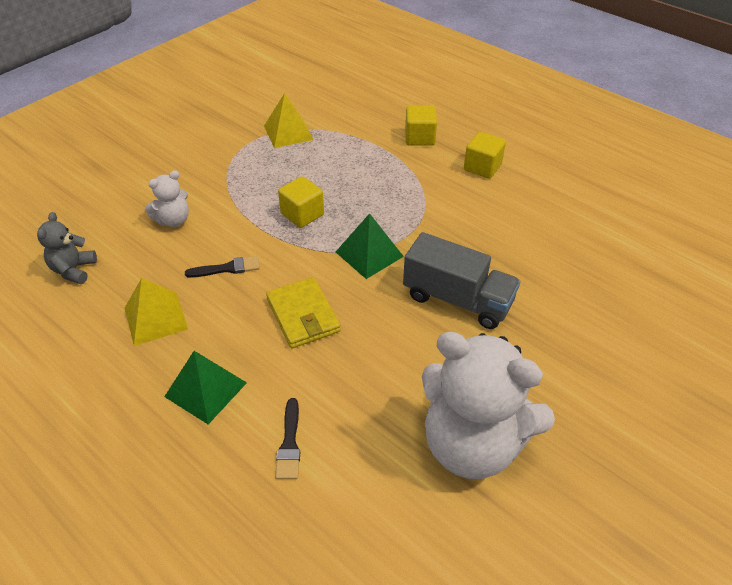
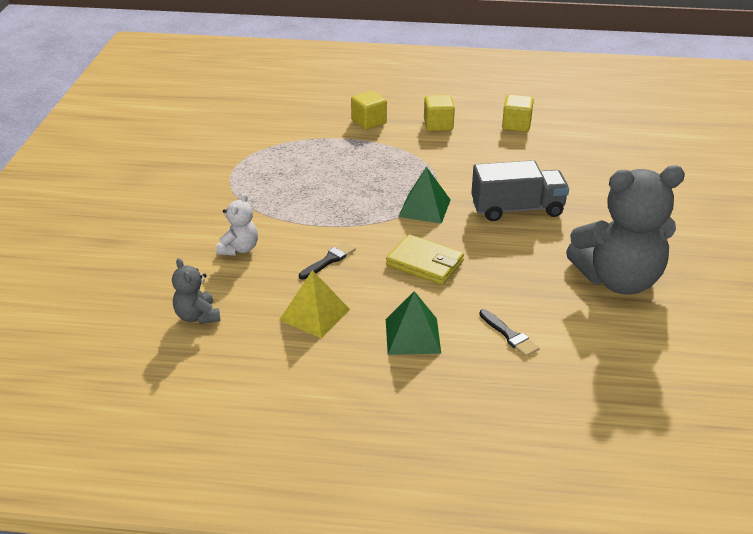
camera: 35 degrees left, 10 degrees down
(288, 132) = (256, 154): yellow pyramid -> none
(302, 214) = (342, 204): yellow cube -> yellow cube (516, 125)
(472, 444) = (618, 280): white teddy bear -> grey teddy bear

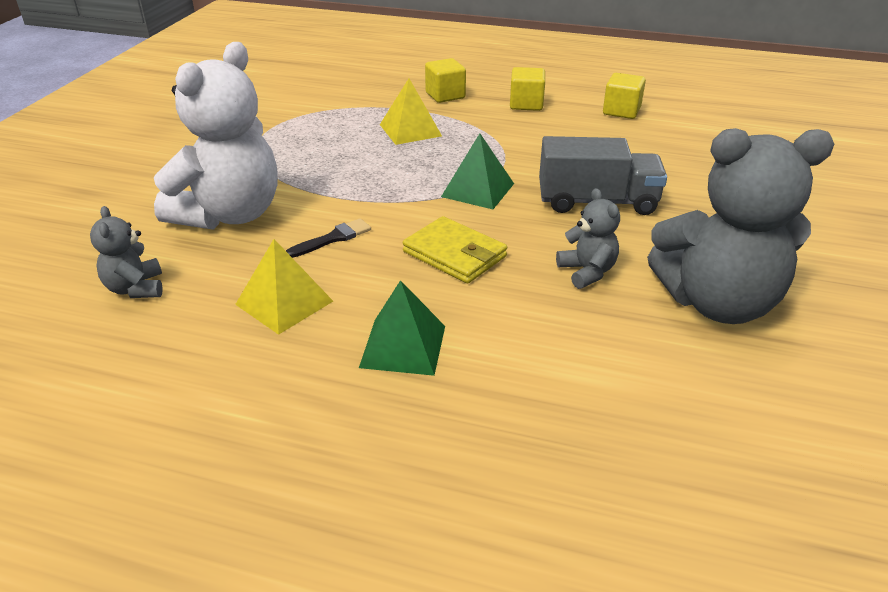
camera: 10 degrees right, 0 degrees up
(239, 249) = (230, 215): white teddy bear -> white teddy bear, size x2.19
(352, 158) = (410, 130): none -> yellow pyramid
(509, 335) = (540, 361): black brush -> none
(524, 266) = (587, 272): none -> grey teddy bear

